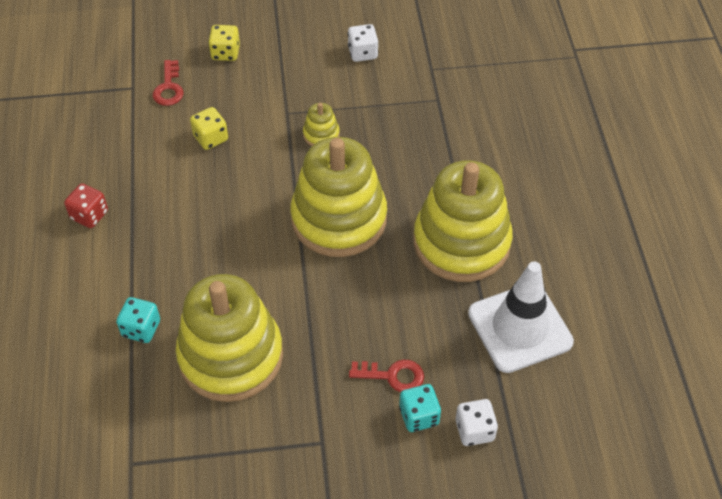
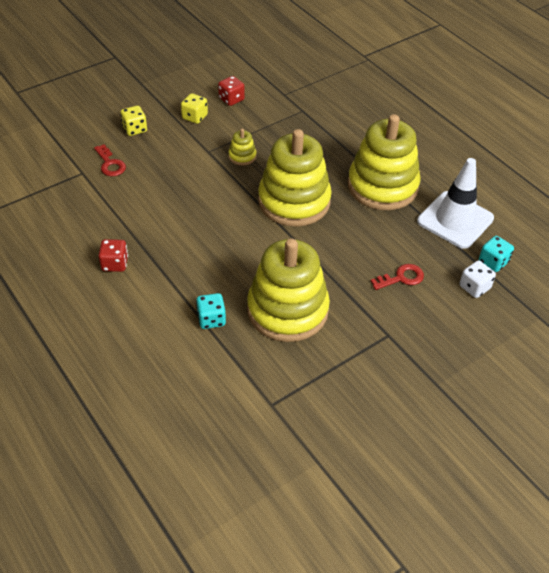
camera: 30 degrees left, 5 degrees down
(211, 138) = (166, 184): yellow dice -> yellow dice (194, 117)
(362, 53) = (231, 99): white dice -> red dice
(419, 416) = (435, 294): turquoise dice -> turquoise dice (493, 262)

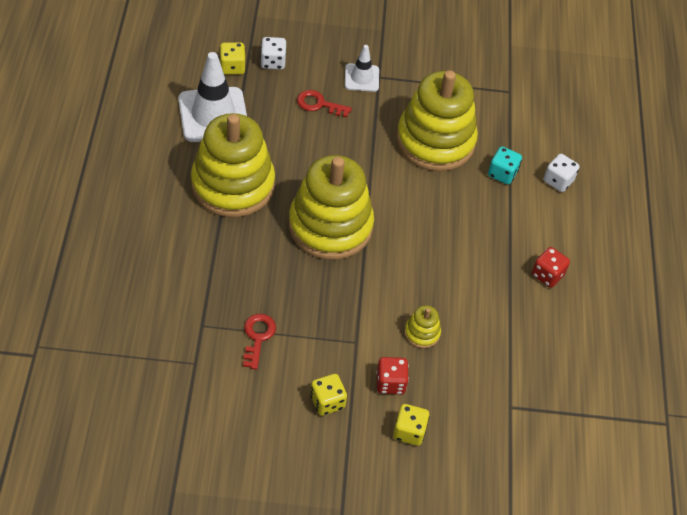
camera: 145 degrees left, 5 degrees up
(110, 164) = (472, 397): red key -> red key (257, 337)
(160, 345) = (558, 181): none -> white dice
(231, 99) = (261, 399): red dice -> red dice (390, 383)
(242, 156) = (327, 310): yellow stacking toy -> yellow stacking toy (422, 333)
(399, 323) = (361, 78): none -> white traffic cone
(493, 262) = (232, 67): turquoise dice -> yellow dice

